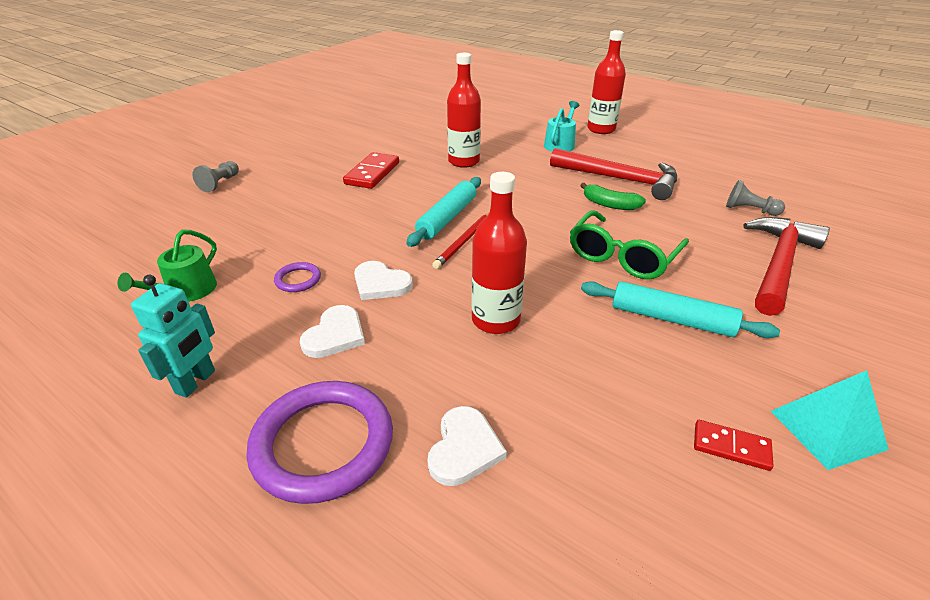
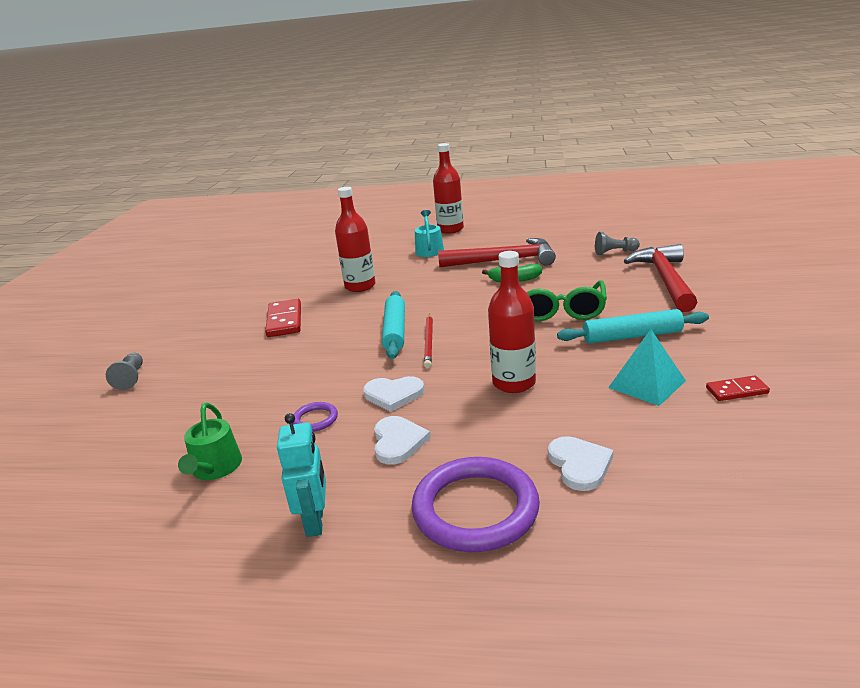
camera: 25 degrees left, 10 degrees down
(827, 429) = (777, 359): turquoise pyramid -> turquoise pyramid (647, 384)

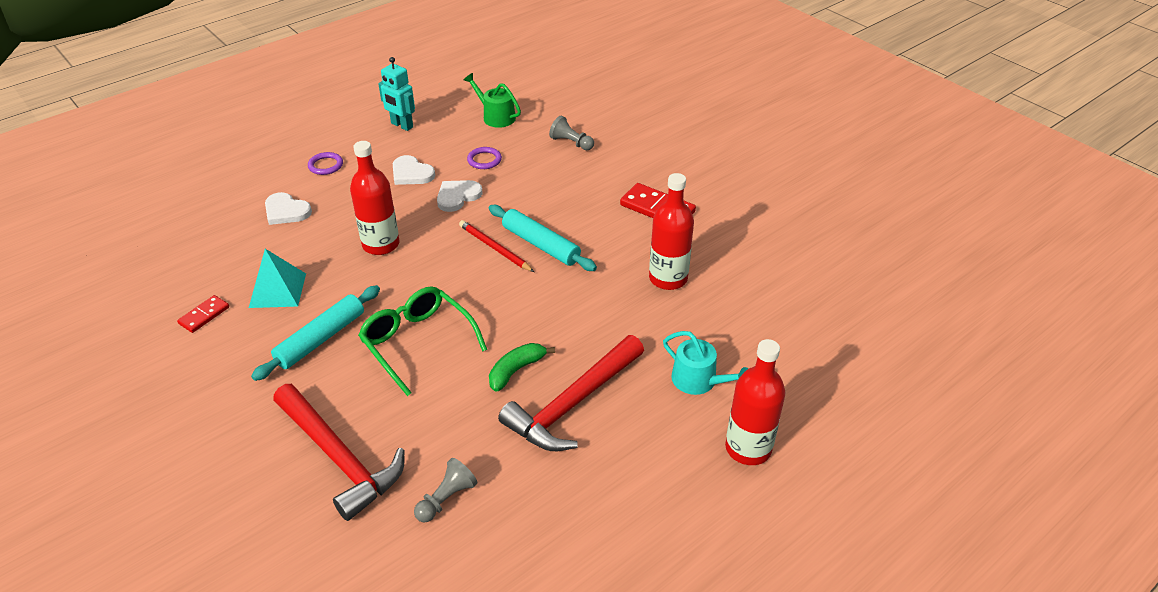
camera: 130 degrees right, 15 degrees up
(131, 378) = (664, 121): grey pawn -> grey pawn (571, 143)
(475, 509) = (325, 165): purple ring -> purple ring, size x0.45

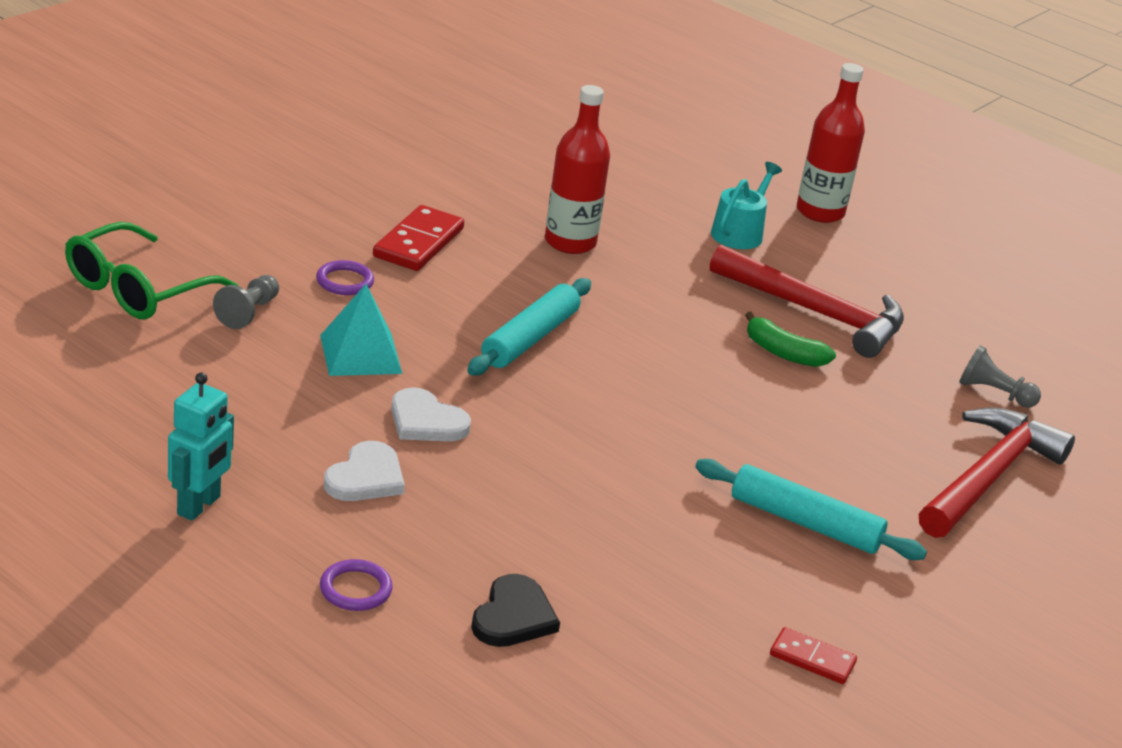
camera: 105 degrees left, 10 degrees down
(277, 290) = (722, 586): turquoise pyramid -> turquoise pyramid (361, 354)
(286, 211) = (513, 616): white heart -> black heart
(381, 244) = (575, 490): red bottle -> none
(418, 343) = (773, 433): green glasses -> green glasses (138, 289)
(484, 160) = (312, 399): purple ring -> purple ring (345, 281)
(494, 248) = (550, 379): red pencil -> none
(496, 116) = (162, 393): green watering can -> none

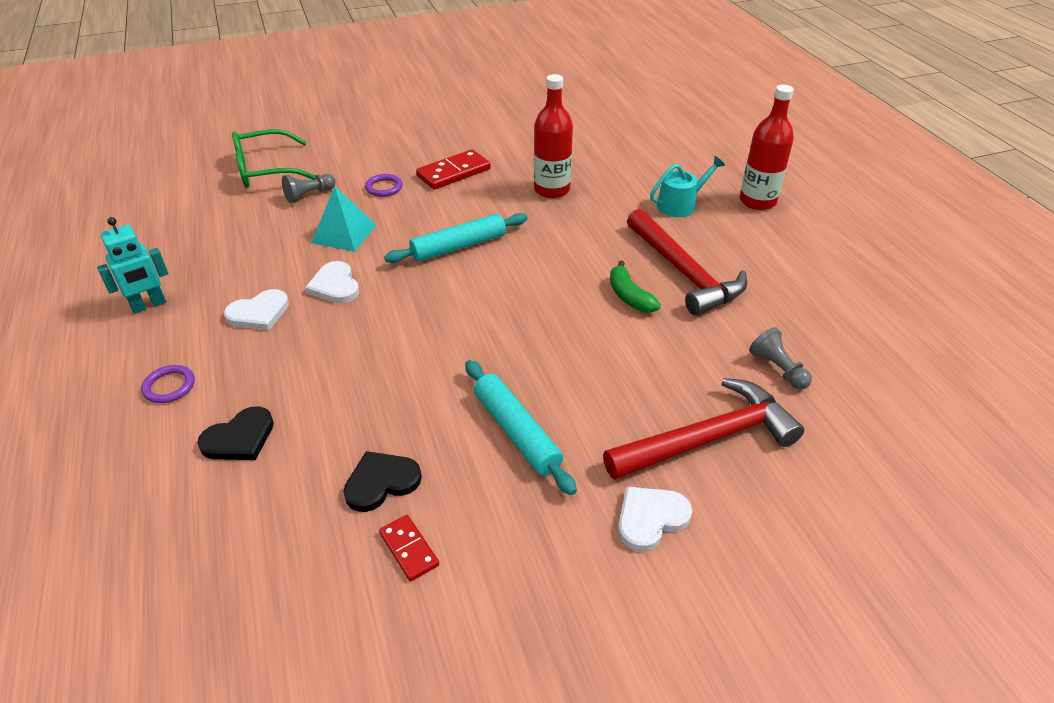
camera: 35 degrees right, 10 degrees up
(719, 610) = (381, 482): none -> black heart
(1001, 562) = (650, 518): none -> white heart

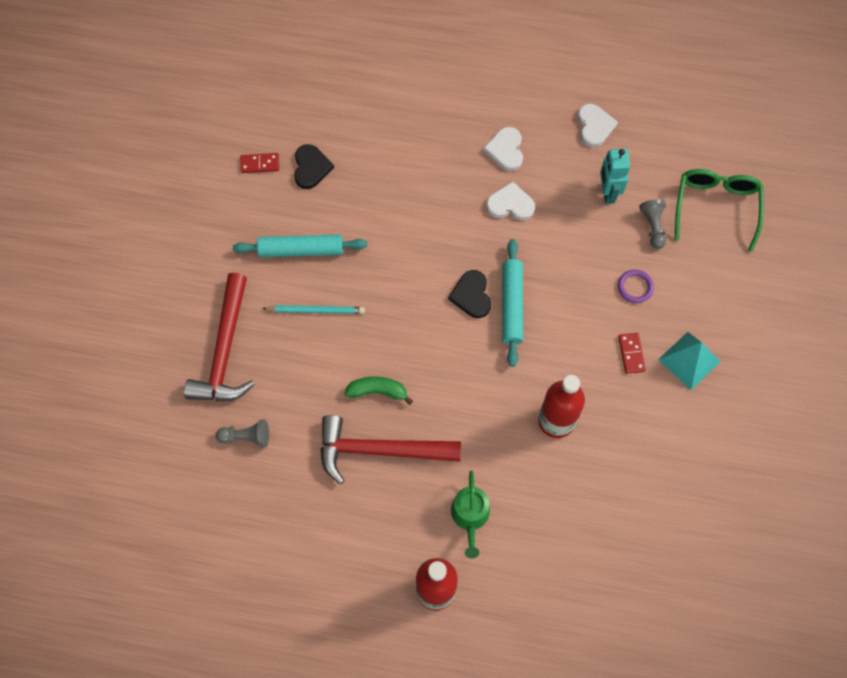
camera: 120 degrees right, 25 degrees up
(149, 305) = (553, 90): turquoise robot -> turquoise robot (608, 193)
(169, 386) = (459, 87): purple ring -> none
(239, 438) = (390, 111): black heart -> black heart (471, 295)
(344, 233) = (577, 232): turquoise pyramid -> turquoise pyramid (689, 360)
(453, 172) = (631, 354): red domino -> red domino, size x0.59
(584, 381) = (316, 310): none -> turquoise pencil
(650, 518) = (198, 283): white heart -> white heart (594, 126)
(680, 205) = (470, 516): turquoise watering can -> green watering can

